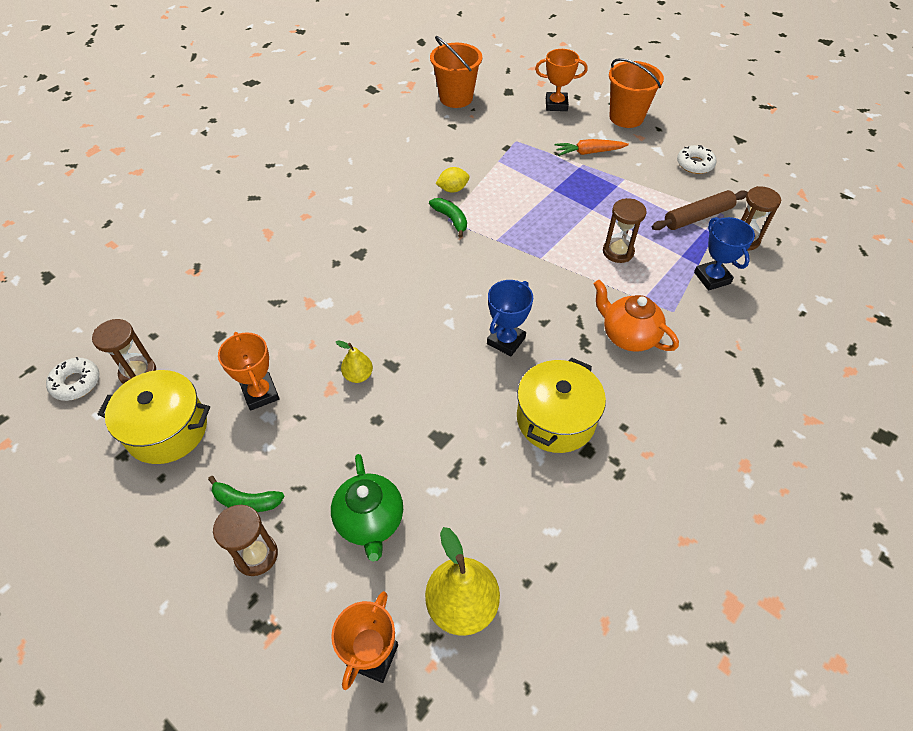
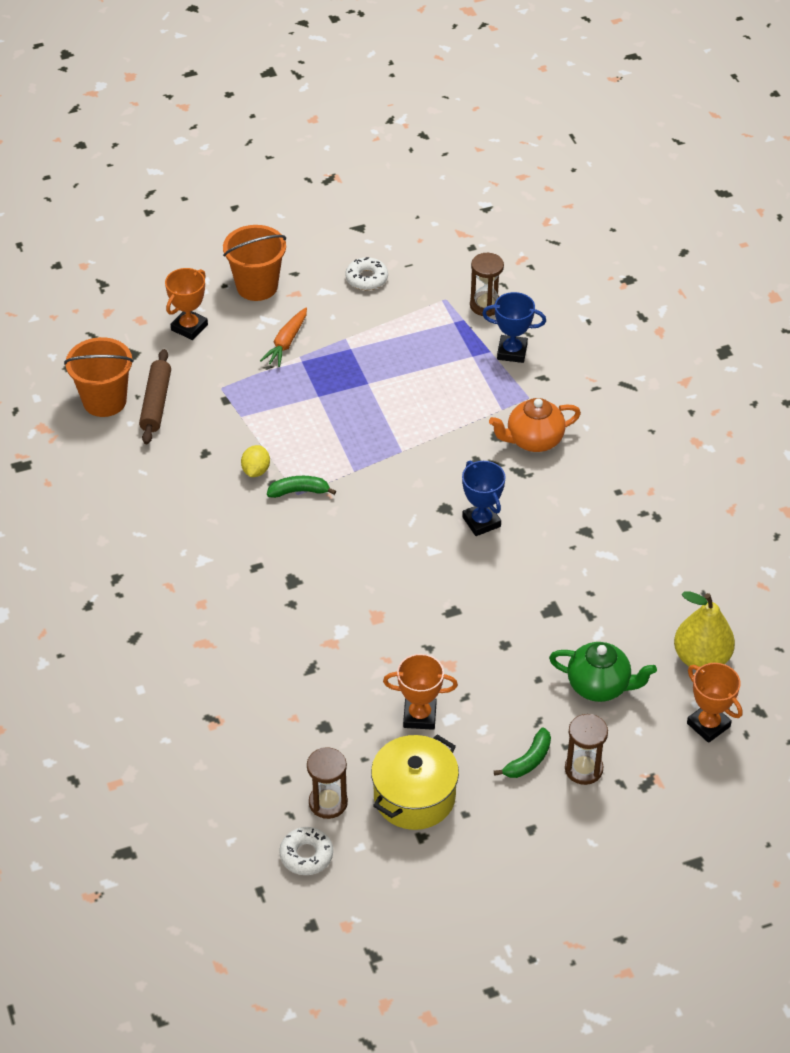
camera: 60 degrees left, 5 degrees down
(358, 375) = (448, 639): yellow pear -> none
(556, 419) = (583, 529): yellow pot -> none
(618, 252) = (435, 395): brown hourglass -> none
(698, 217) = (435, 318): brown rolling pin -> brown rolling pin (156, 403)

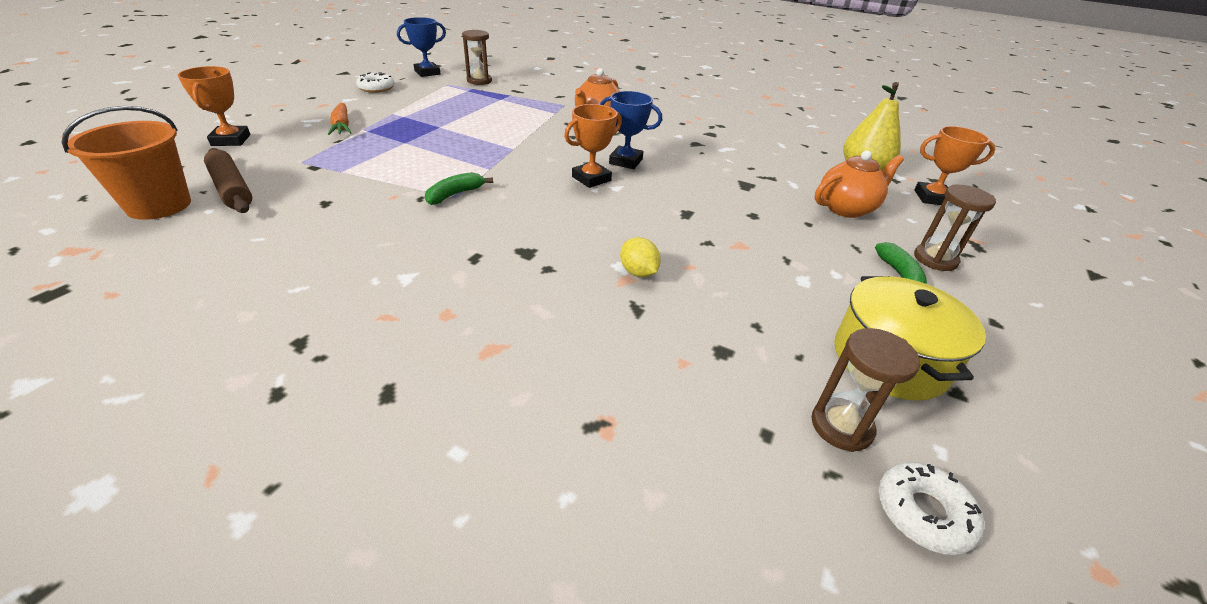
camera: 45 degrees left, 10 degrees down
(256, 470) = (395, 196): yellow lemon -> yellow lemon (638, 272)
(257, 286) = (282, 108): orange bucket -> none
(419, 716) = (781, 292): orange trophy -> orange trophy (591, 179)
(512, 352) = (524, 92): blue trophy -> blue trophy (427, 73)
(599, 686) = (846, 208): green teapot -> orange teapot

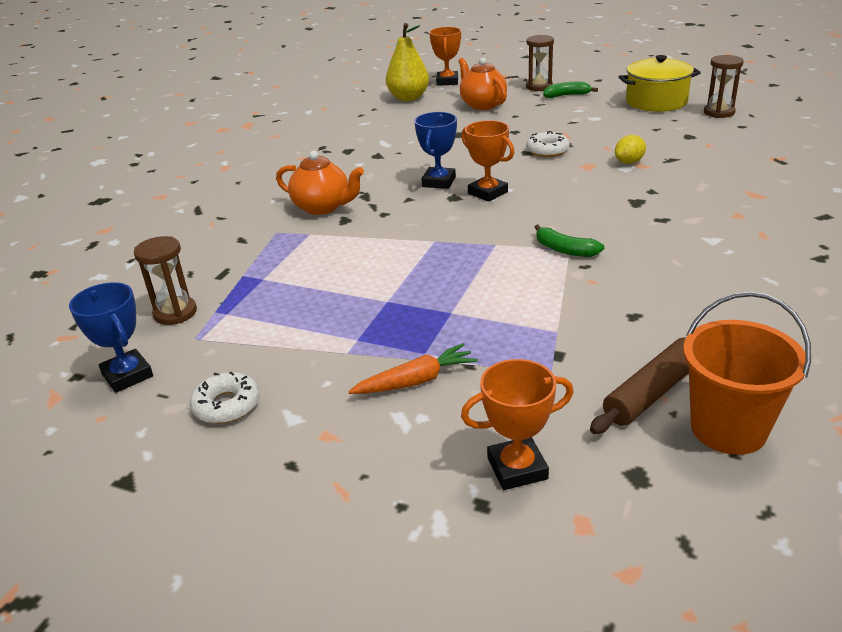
camera: 90 degrees left, 5 degrees down
(923, 513) = (754, 101): white donut -> white donut (547, 150)

